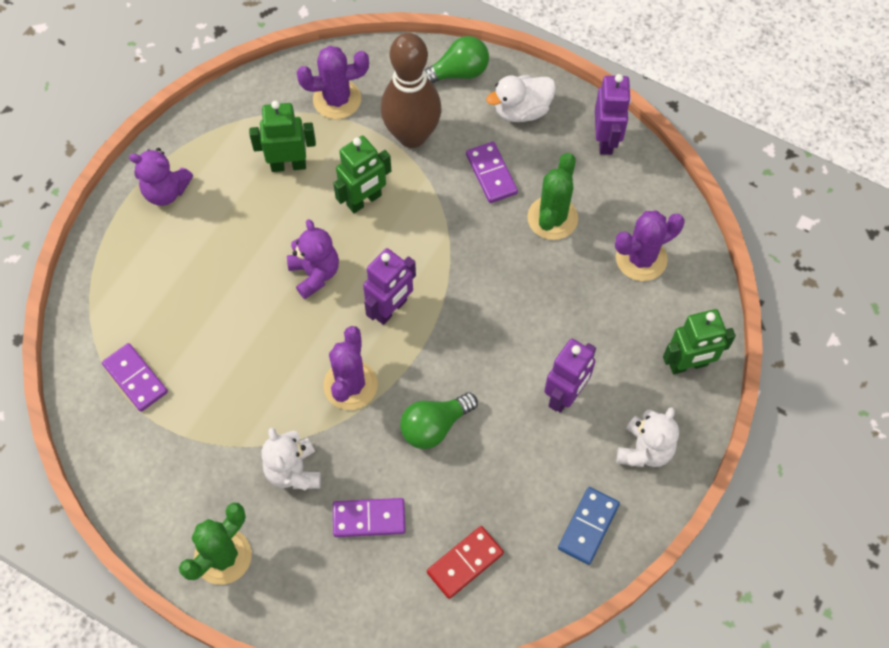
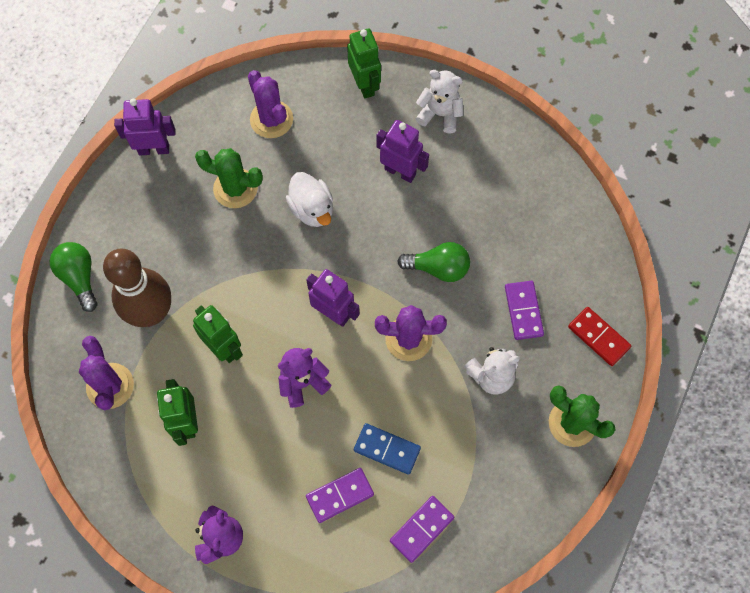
camera: 95 degrees left, 5 degrees up
(434, 426) = (438, 268): green light bulb -> green light bulb turned 45 degrees counterclockwise
(465, 563) = (548, 236): red domino -> red domino (598, 337)
(491, 174) = (192, 241): purple domino -> purple domino (340, 495)
(522, 111) = (122, 219): white duck -> white duck (312, 209)
(588, 526) = (506, 151): blue domino -> blue domino (387, 449)

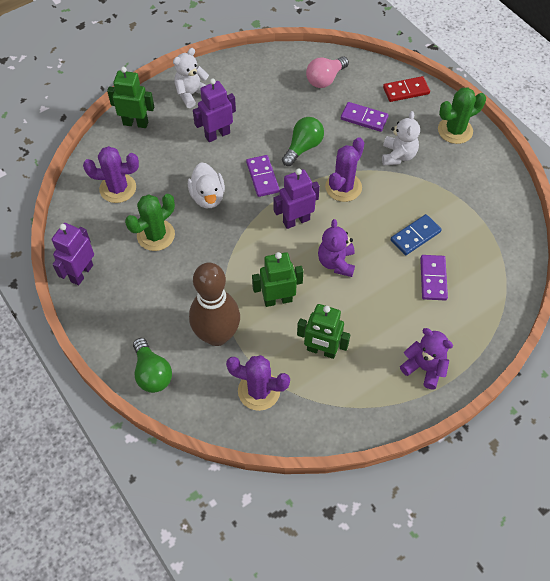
camera: 60 degrees left, 10 degrees down
(79, 277) = (152, 373): green light bulb -> green light bulb turned 120 degrees counterclockwise
(312, 209) = (208, 197): white duck -> white duck turned 75 degrees clockwise
(421, 529) = (482, 243): purple domino -> purple domino (262, 177)
(555, 239) = (325, 79): none -> pink light bulb

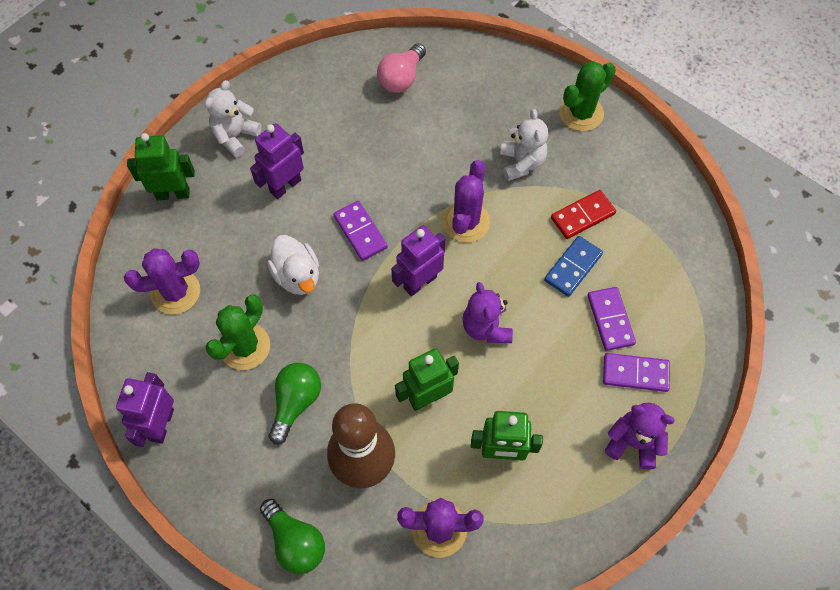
camera: 15 degrees left, 5 degrees up
(303, 147) = (400, 179): green light bulb -> green light bulb (296, 403)
(364, 118) = (465, 121): purple domino -> purple domino (635, 373)
(406, 91) = (506, 72): red domino -> red domino (582, 216)

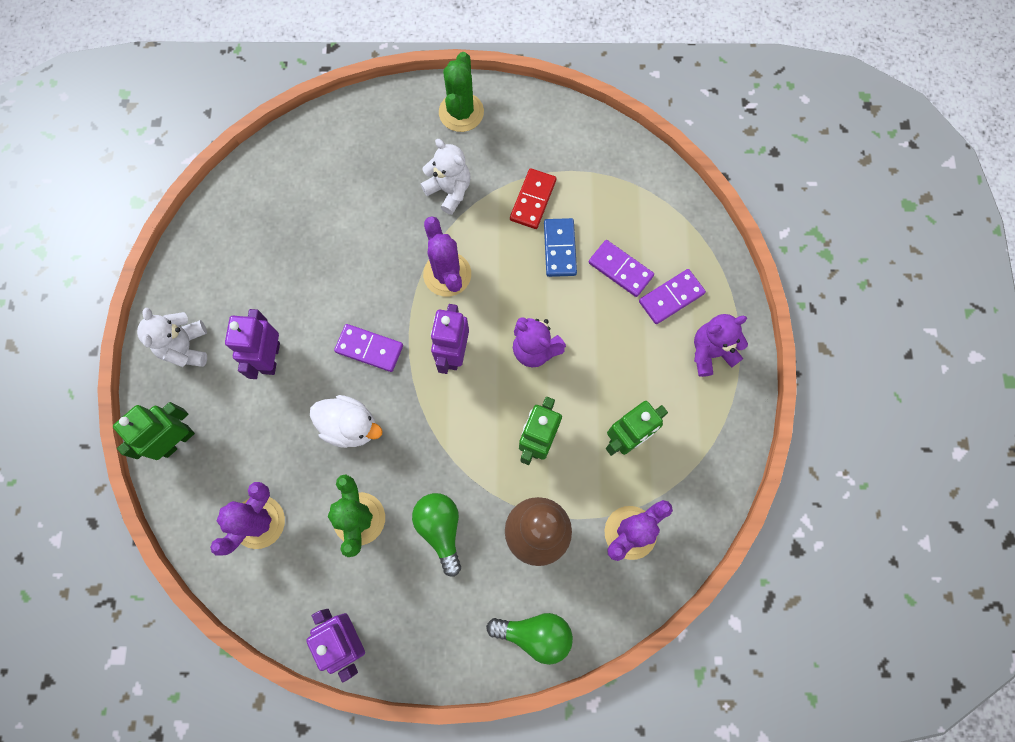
camera: 40 degrees left, 10 degrees up
(401, 78) = (287, 188): pink light bulb -> none

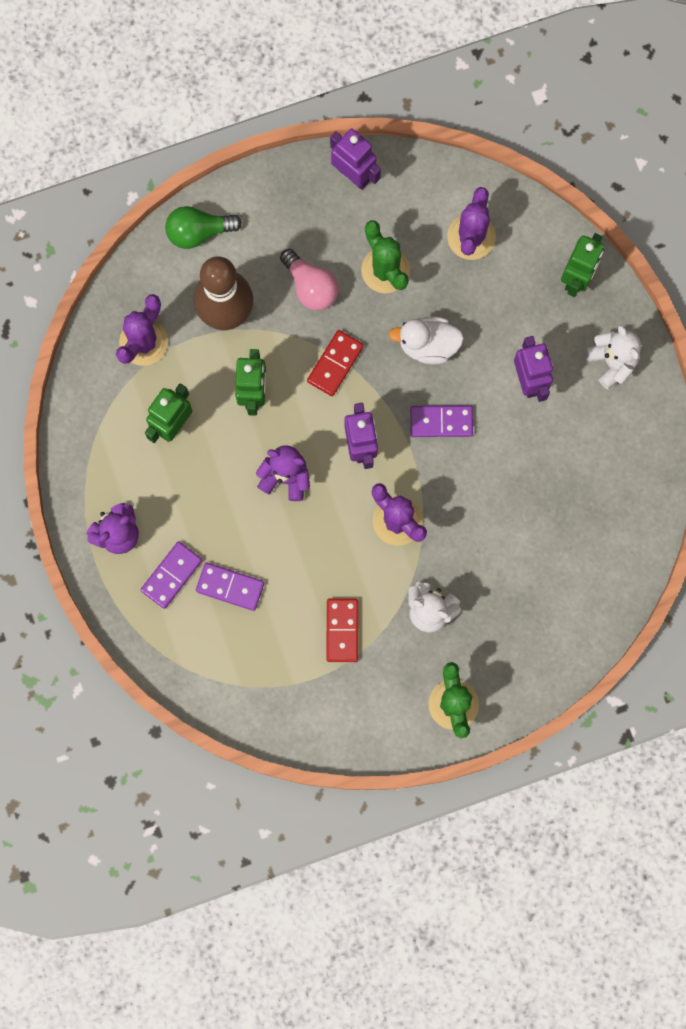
camera: 160 degrees right, 5 degrees up
(440, 529) = (310, 286): green light bulb -> pink light bulb
(447, 440) = (335, 364): none -> red domino
(560, 249) = (297, 587): blue domino -> none

